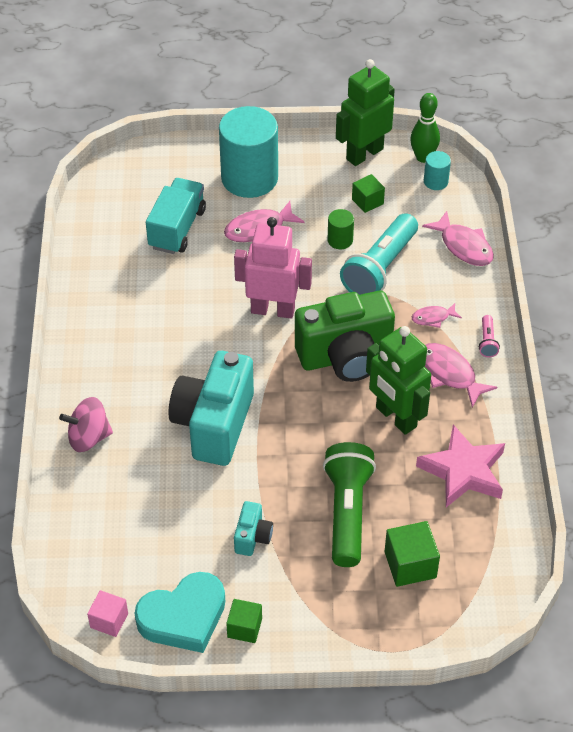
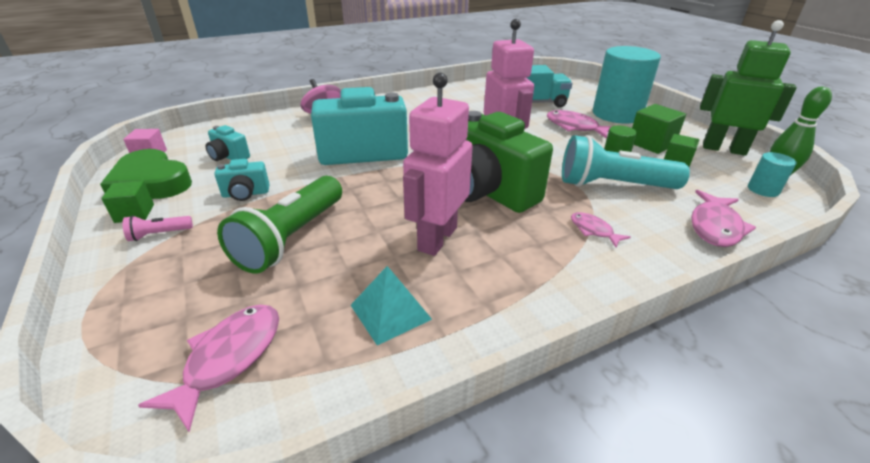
camera: 65 degrees right, 15 degrees down
(158, 545) = (229, 157): none -> turquoise camera
(183, 617) = (151, 182): turquoise heart -> green heart
(347, 512) = (291, 238): green flashlight -> green flashlight turned 135 degrees clockwise
(395, 417) = (437, 238): green robot -> pink robot
(410, 565) = (224, 302): green cube -> green cube (651, 144)
(449, 374) = (530, 261): pink fish -> pink fish (229, 358)
(463, 471) = (390, 312): pink star -> turquoise pyramid
(487, 341) = (608, 279): pink flashlight -> pink flashlight (159, 234)

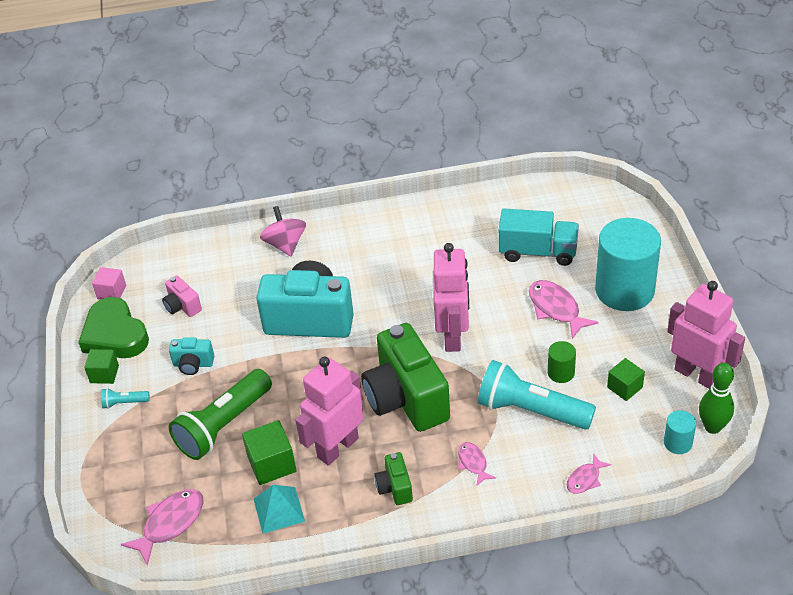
camera: 20 degrees right, 10 degrees up
(159, 234) = (124, 403): pink flashlight -> turquoise flashlight
(229, 157) = (182, 306): turquoise camera -> pink camera
(525, 264) = (395, 488): none -> green camera
(651, 144) = (622, 352): green cube -> green cube (272, 464)
(715, 226) = (585, 479): pink fish -> pink fish, size x0.59
(723, 149) = (697, 375): green robot -> pink robot

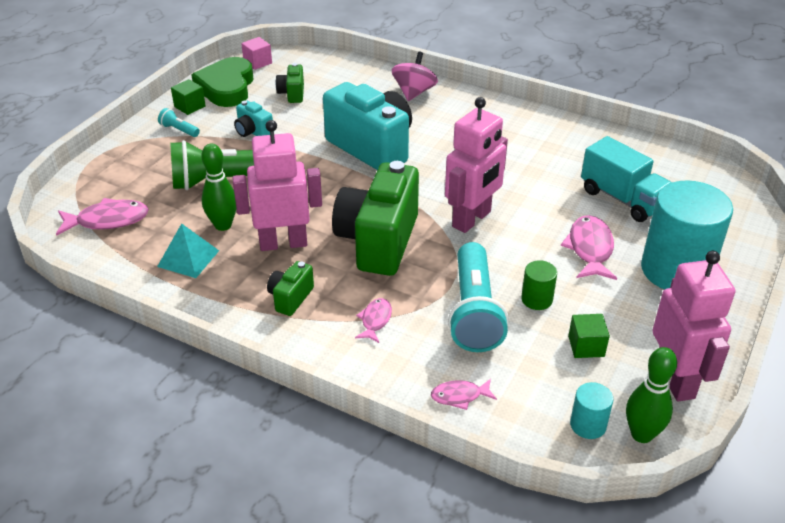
camera: 35 degrees right, 5 degrees down
(182, 306) = (292, 94): pink camera -> green camera
(272, 464) = (223, 225): green cube -> green bowling pin
(531, 410) = (474, 312): turquoise flashlight -> turquoise flashlight turned 150 degrees counterclockwise

